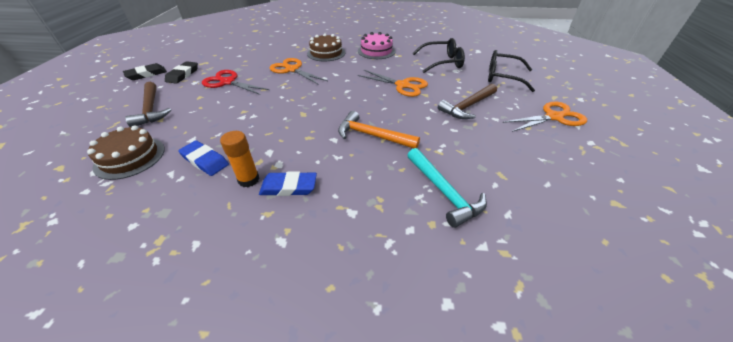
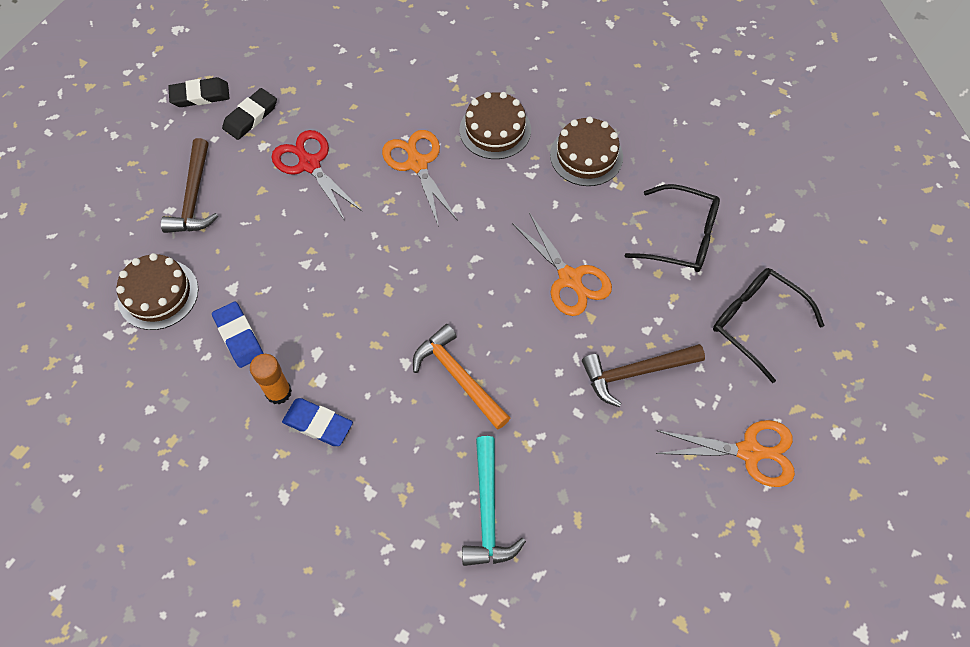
camera: 25 degrees right, 20 degrees up
(376, 51) = (586, 156): pink cake -> brown cake

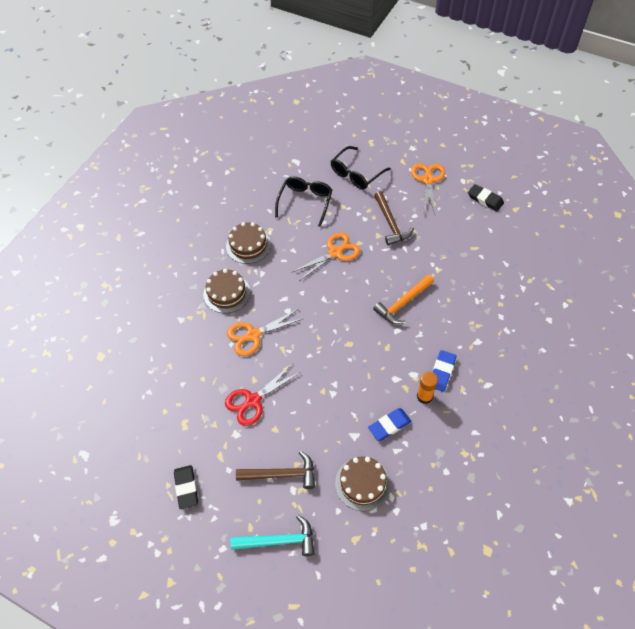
camera: 90 degrees left, 5 degrees down
(251, 117) = (209, 447): black eraser -> black eraser (485, 199)
(488, 511) = (477, 286): turquoise hammer -> turquoise hammer (278, 540)

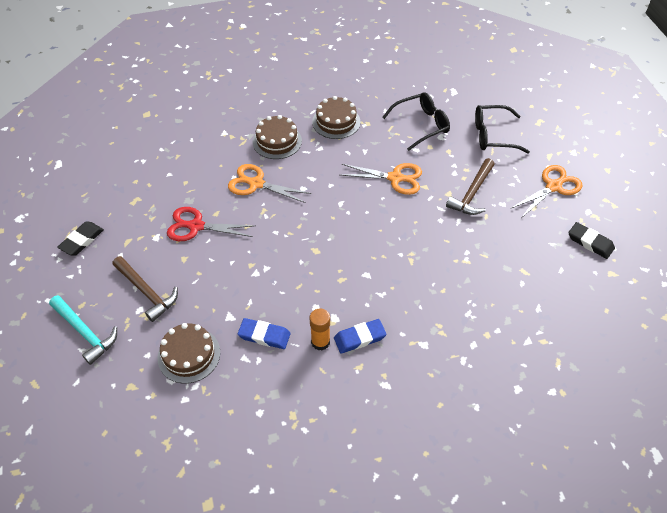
camera: 45 degrees right, 5 degrees down
(403, 303) = (399, 259): orange hammer -> none
(485, 199) = (590, 242): black eraser -> black eraser turned 45 degrees counterclockwise

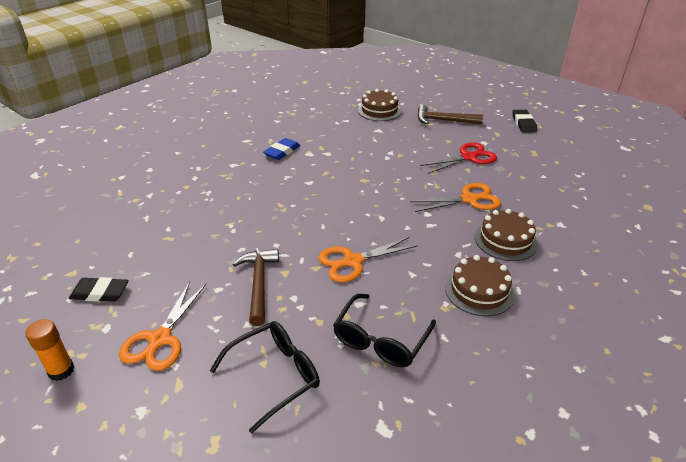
camera: 145 degrees right, 15 degrees down
(85, 332) = (448, 98): turquoise hammer -> none
(264, 335) = (346, 131): blue eraser -> none
(320, 342) = (307, 141): orange glue stick -> orange glue stick (61, 370)

